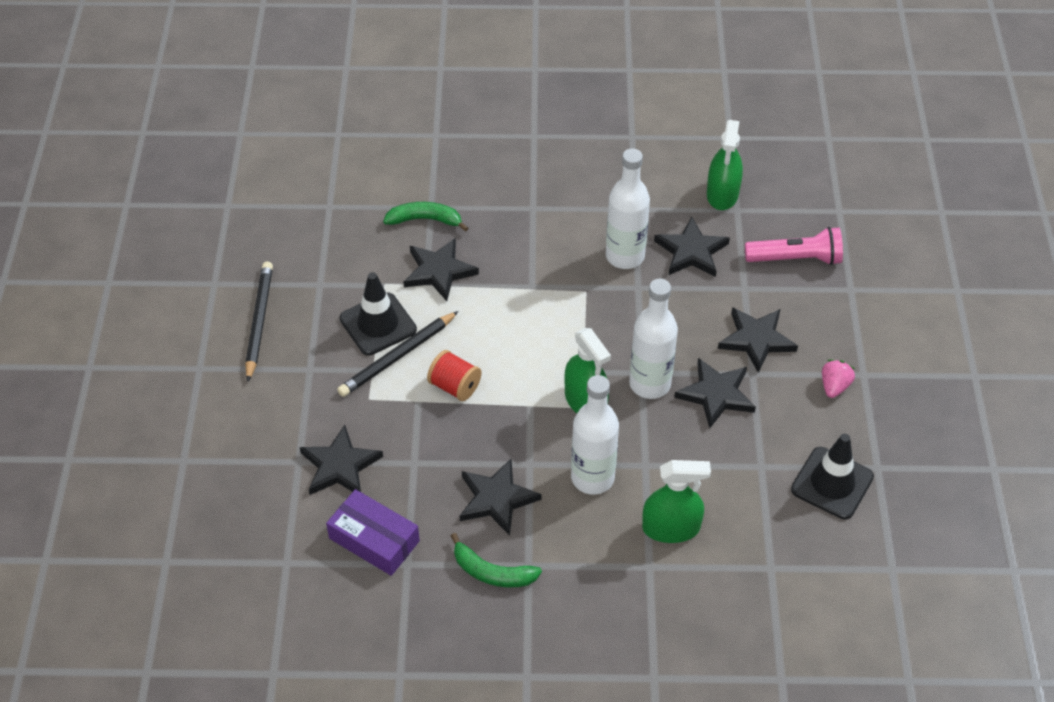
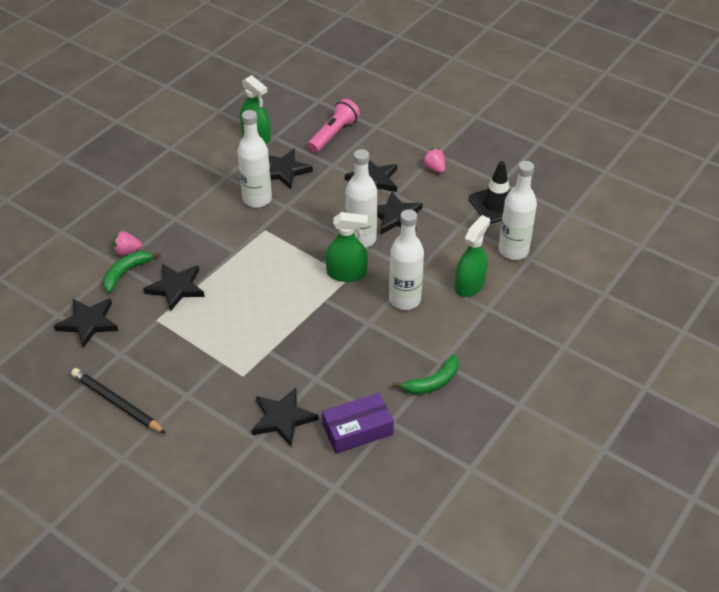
camera: 55 degrees left, 5 degrees down
(378, 324) = (186, 340): black traffic cone -> none
(397, 357) = (223, 344): black pencil -> none
(454, 201) = (127, 251): none -> pink strawberry
(455, 386) = (276, 327): red spool -> none
(497, 499) = (380, 352): black star -> black star (88, 323)
(768, 543) = (513, 250): none -> white bottle

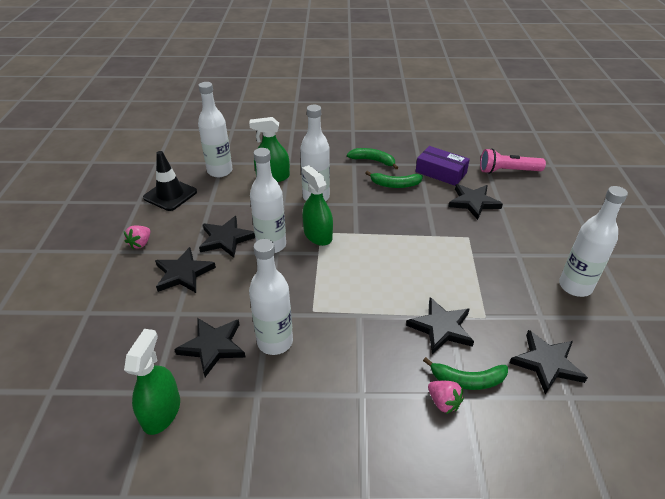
camera: 125 degrees left, 5 degrees down
(116, 403) = (575, 286): black pencil -> white bottle
(333, 134) = (120, 339): pink flashlight -> pink flashlight (507, 171)
(371, 373) = (395, 184): none -> green banana

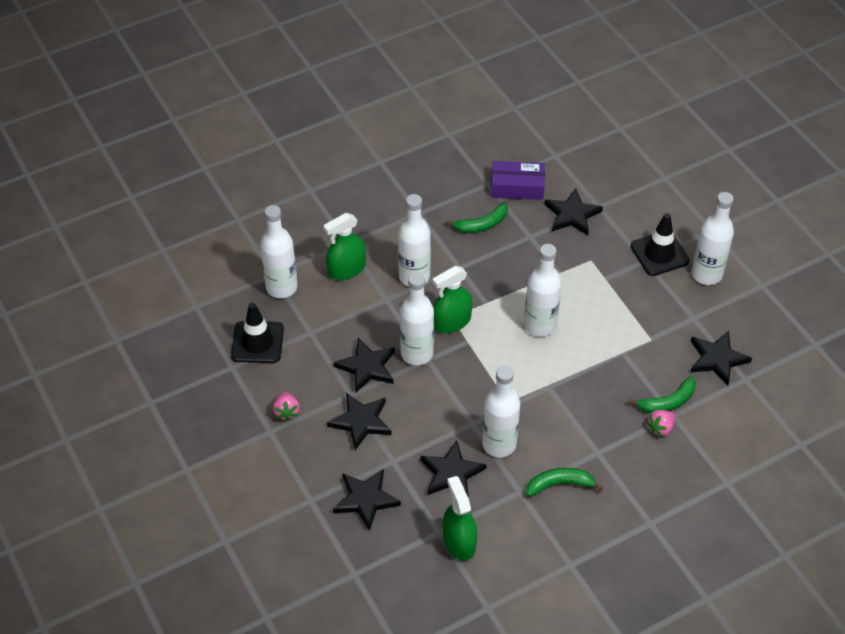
camera: 30 degrees left, 10 degrees up
(317, 235) = (452, 322): green spray bottle -> green spray bottle turned 60 degrees counterclockwise
(373, 161) = (436, 200): green banana -> green banana (559, 484)
(388, 265) = (540, 325): none -> white bottle
(441, 328) = (622, 366): black star -> black star (365, 499)
(443, 402) = (660, 428): pink strawberry -> pink strawberry turned 120 degrees clockwise
(507, 171) = (582, 156): pink flashlight -> none
(536, 254) = (659, 254): none -> black traffic cone

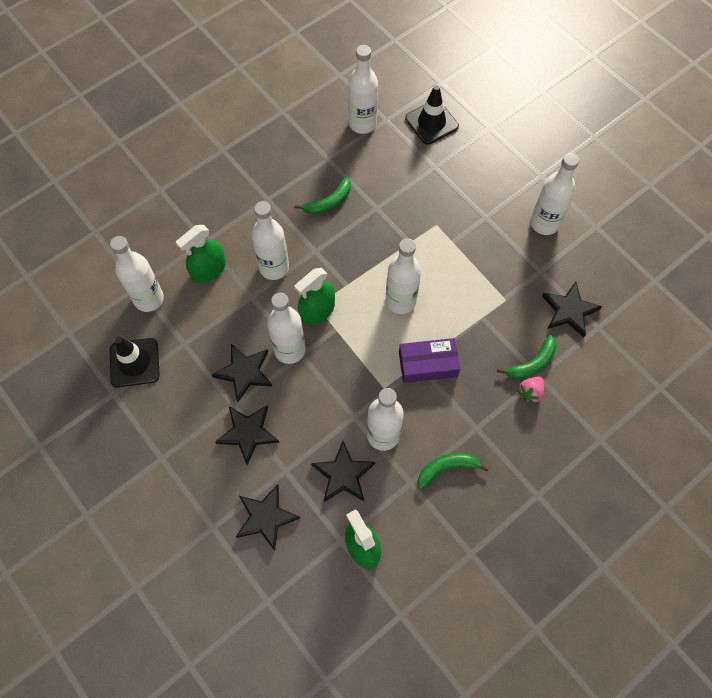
camera: 10 degrees left, 15 degrees up
(286, 412) = (174, 434): pink strawberry -> none
(517, 187) = (355, 158): purple box -> purple box (428, 364)
(530, 156) = (362, 124): none -> white bottle
(572, 215) = (411, 179): black star -> none
(659, 254) = (498, 208): black traffic cone -> black traffic cone (431, 122)

